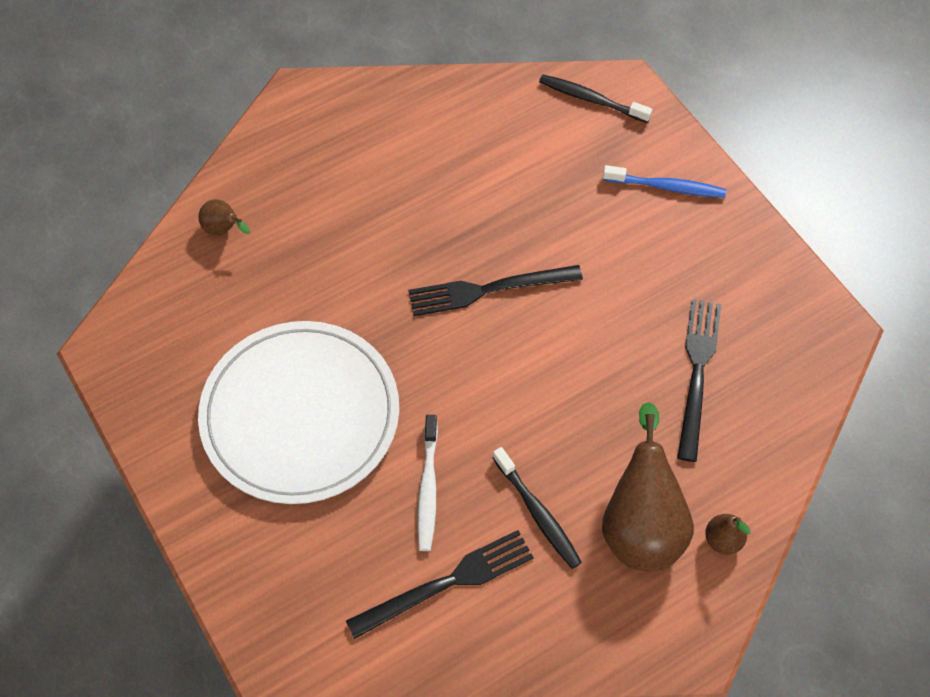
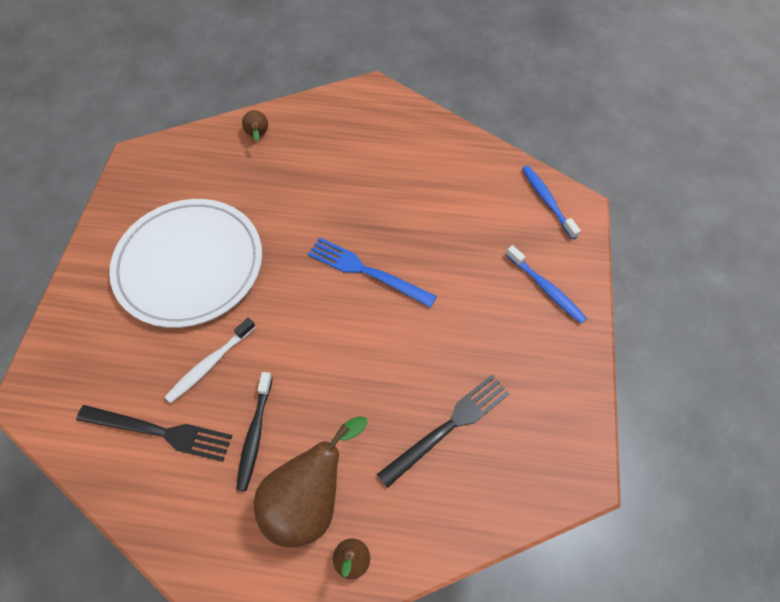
camera: 40 degrees right, 0 degrees up
(488, 289) = (366, 271): black fork -> blue fork
(591, 99) = (547, 201): black toothbrush -> blue toothbrush

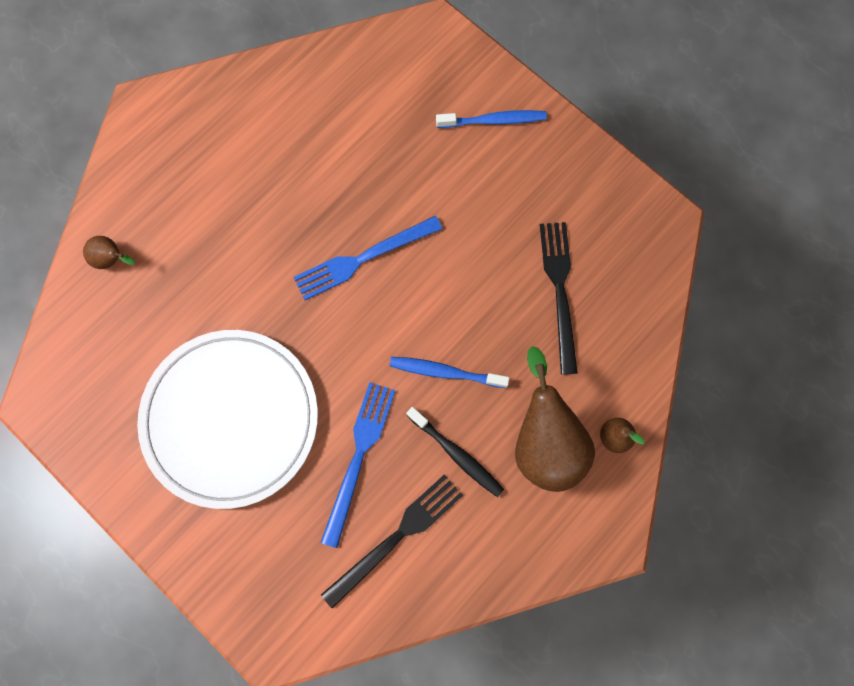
camera: 55 degrees left, 15 degrees up
(210, 364) = (359, 457): white toothbrush -> blue fork
(547, 201) = (407, 50): blue toothbrush -> blue toothbrush (445, 372)

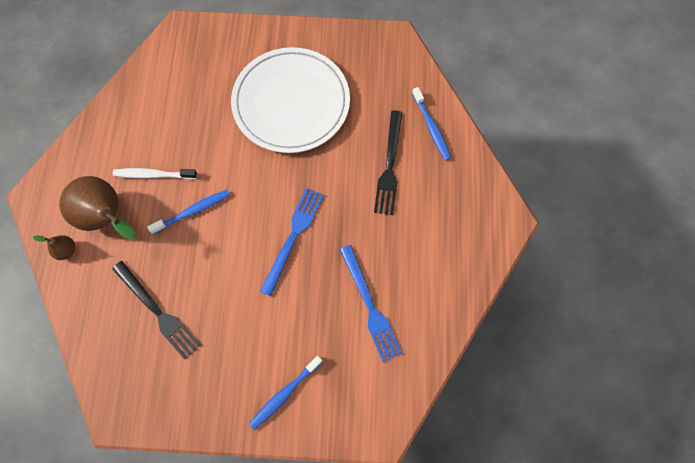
camera: 140 degrees right, 5 degrees down
(112, 259) = (431, 128): brown pear -> blue toothbrush
(359, 457) = (207, 134): blue fork -> blue fork (370, 306)
(397, 537) = (156, 114): black fork -> black fork (389, 166)
(457, 454) = (153, 175): black toothbrush -> white toothbrush

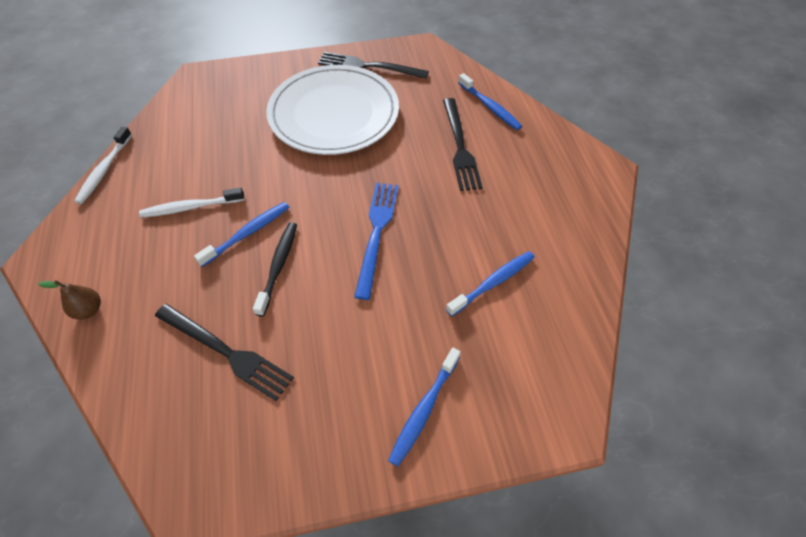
camera: 15 degrees left, 15 degrees down
(91, 119) = (104, 170): none -> white toothbrush
(107, 217) = (139, 262): brown pear -> none
(210, 248) = (278, 266): none -> black toothbrush
(337, 53) = (368, 66): none -> black fork
(370, 306) = (493, 282): blue fork -> blue toothbrush

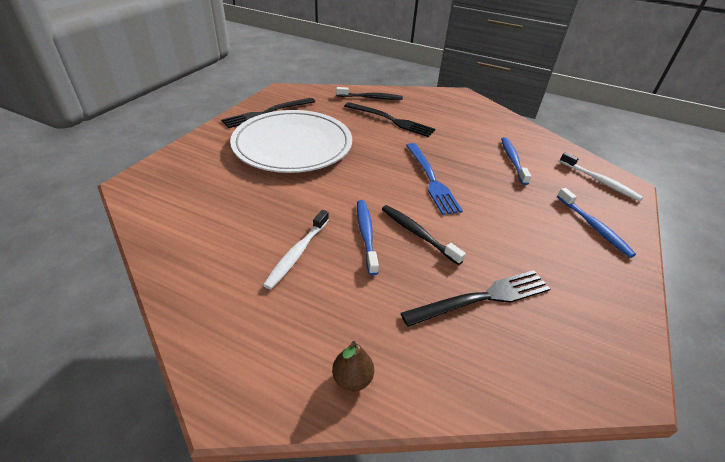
camera: 55 degrees left, 15 degrees down
(104, 170) = (165, 291): white toothbrush -> white toothbrush (600, 181)
(377, 233) = (431, 179): blue fork -> blue fork turned 150 degrees counterclockwise
(490, 107) = (371, 98): blue toothbrush -> black toothbrush

